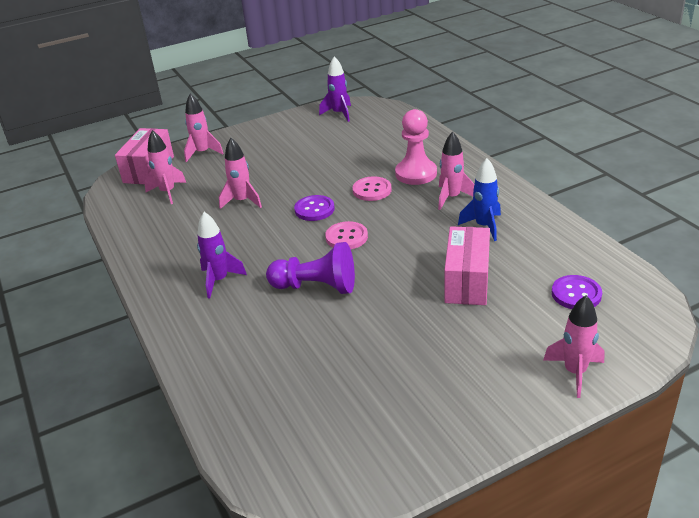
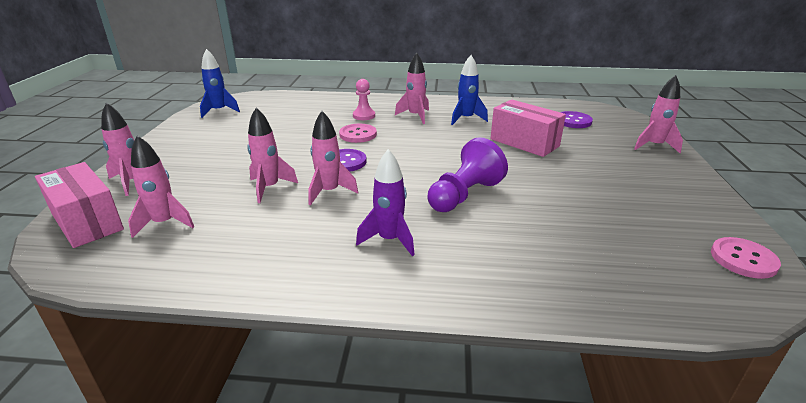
camera: 60 degrees left, 5 degrees down
(260, 226) = (329, 192): none -> pink rocket
(339, 114) = (219, 111): purple rocket -> blue rocket
(346, 237) = (409, 162): pink button -> pink button (743, 259)
(416, 174) = (364, 116): pink pawn -> pink pawn, size x0.60

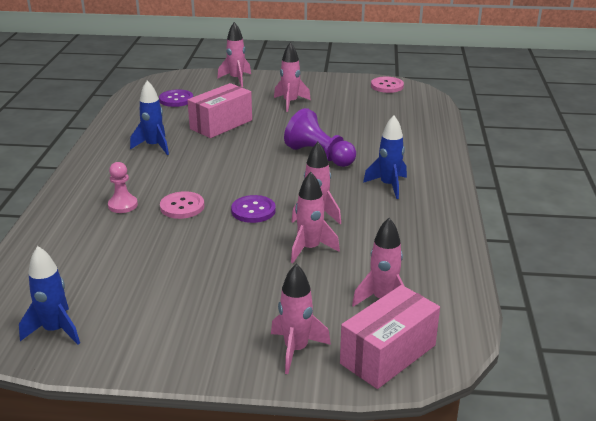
camera: 90 degrees left, 0 degrees up
(389, 240) = (388, 186): purple rocket -> blue rocket
(415, 116) = (136, 173): pink rocket -> pink rocket (290, 103)

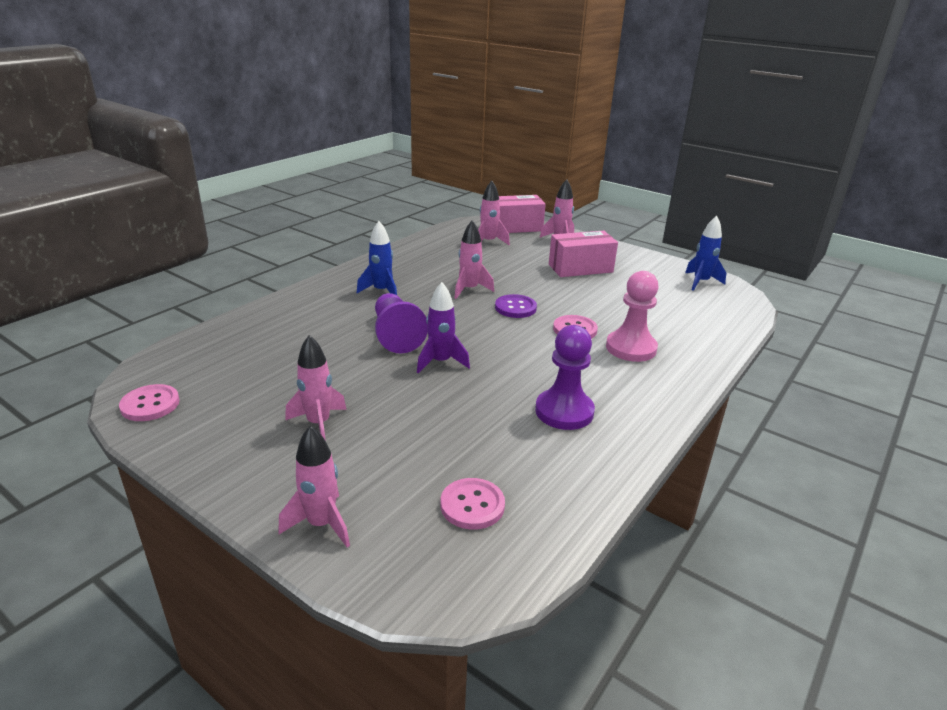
camera: 150 degrees left, 0 degrees up
(123, 205) = (631, 348): pink pawn -> pink pawn, size x1.65
(154, 146) = (564, 411): blue rocket -> purple pawn
(176, 99) = (472, 505): purple button -> pink button
(221, 124) = (452, 418): pink box -> pink box (580, 268)
(264, 149) = (441, 362): none -> purple rocket
(309, 249) = (501, 273): pink rocket -> none

